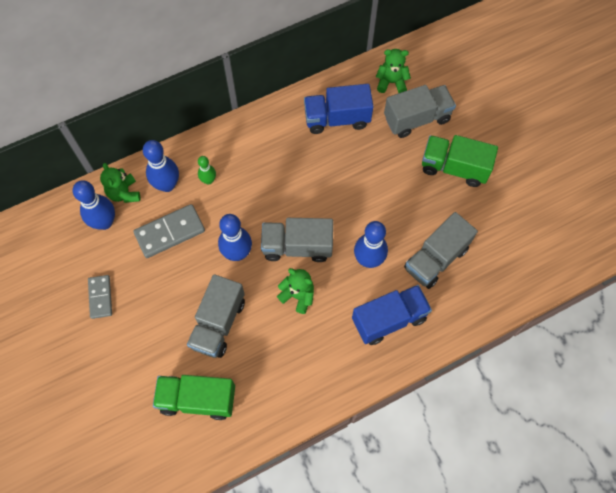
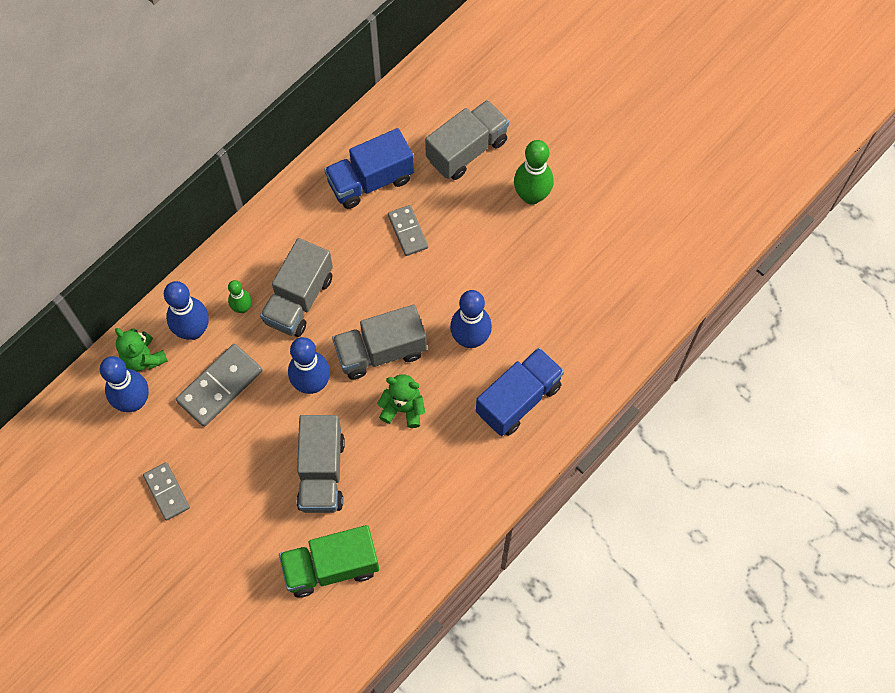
camera: 20 degrees left, 0 degrees up
(351, 164) = (408, 231): none -> grey domino
(391, 82) = (420, 114): green teddy bear -> none
(436, 259) = (547, 311): grey truck -> grey truck (299, 300)
(454, 168) = (531, 196): green truck -> green bowling pin

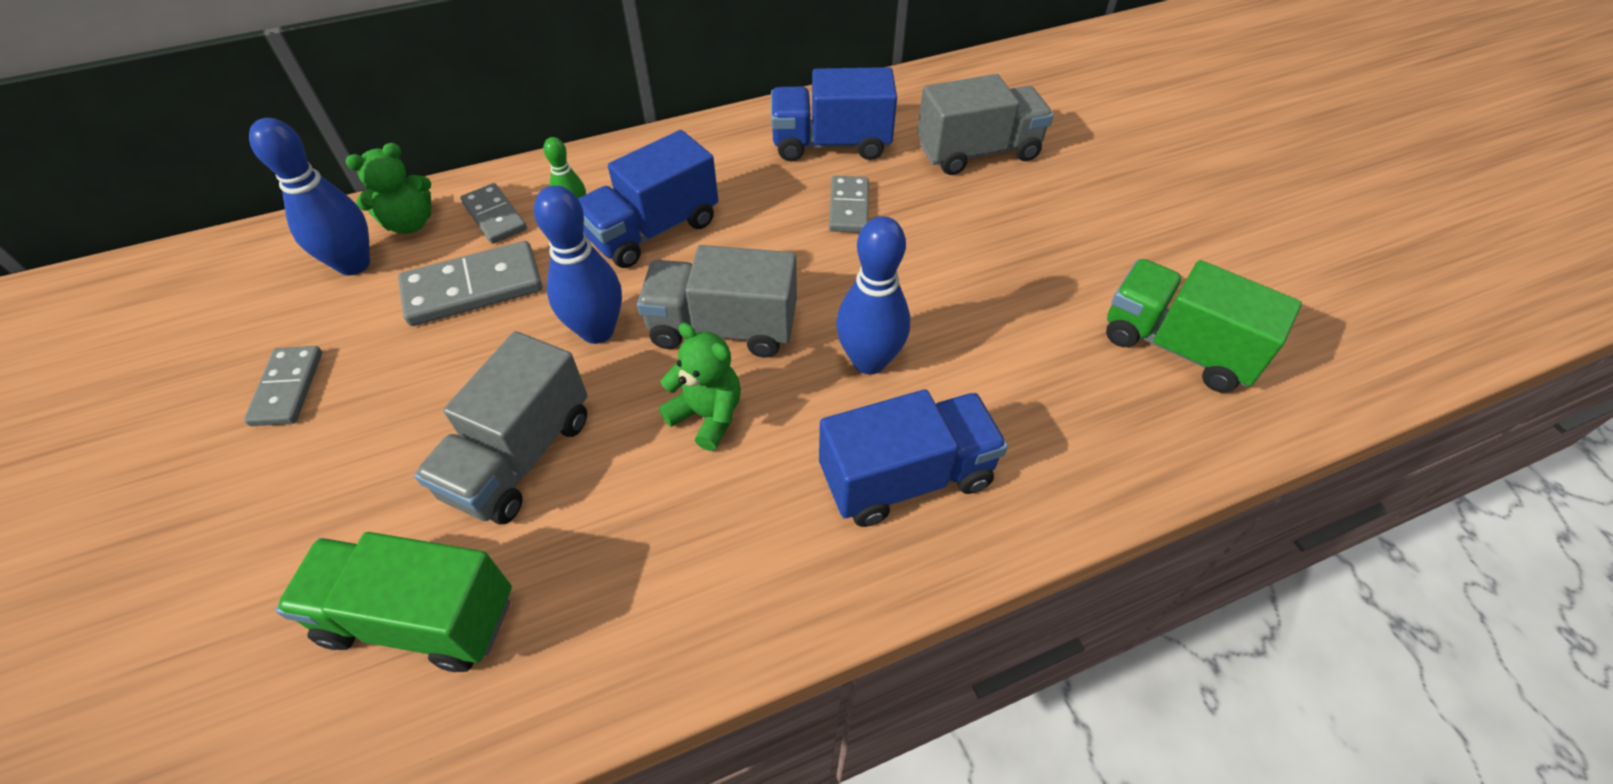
camera: 25 degrees right, 15 degrees down
(143, 358) = (410, 223): green teddy bear -> green teddy bear turned 105 degrees counterclockwise
(193, 330) = (495, 216): blue bowling pin -> grey domino
(299, 300) = (653, 230): grey truck -> blue truck
(531, 196) = (1049, 224): green bowling pin -> none
(627, 260) = (1177, 347): none -> green truck

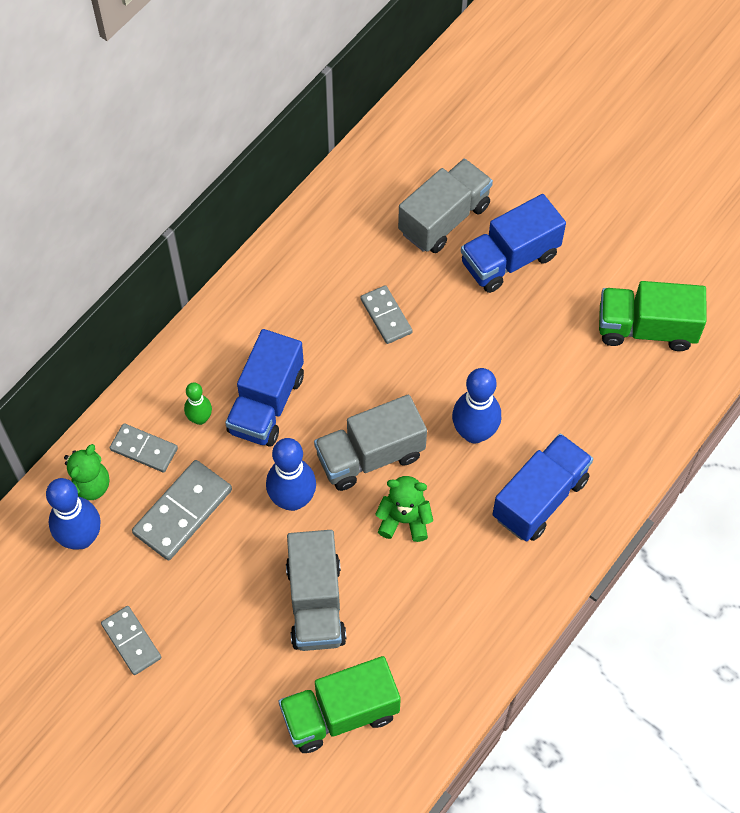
camera: 30 degrees left, 10 degrees up
(831, 144) = (335, 262): blue truck -> blue truck (509, 259)

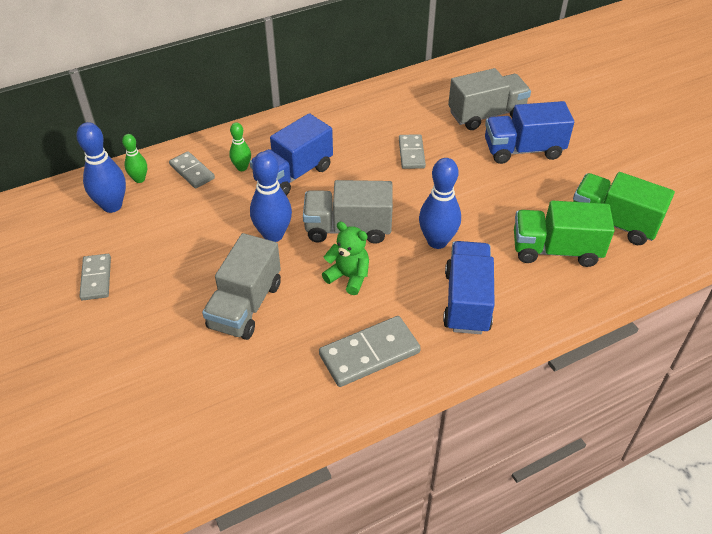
camera: 25 degrees right, 15 degrees down
(88, 486) = (139, 179): green teddy bear -> green bowling pin
(182, 511) = (191, 215): grey domino -> grey domino (369, 353)
(340, 714) = (212, 389): green truck -> green truck (555, 250)
(540, 498) = (467, 301): blue truck -> blue truck turned 60 degrees counterclockwise

